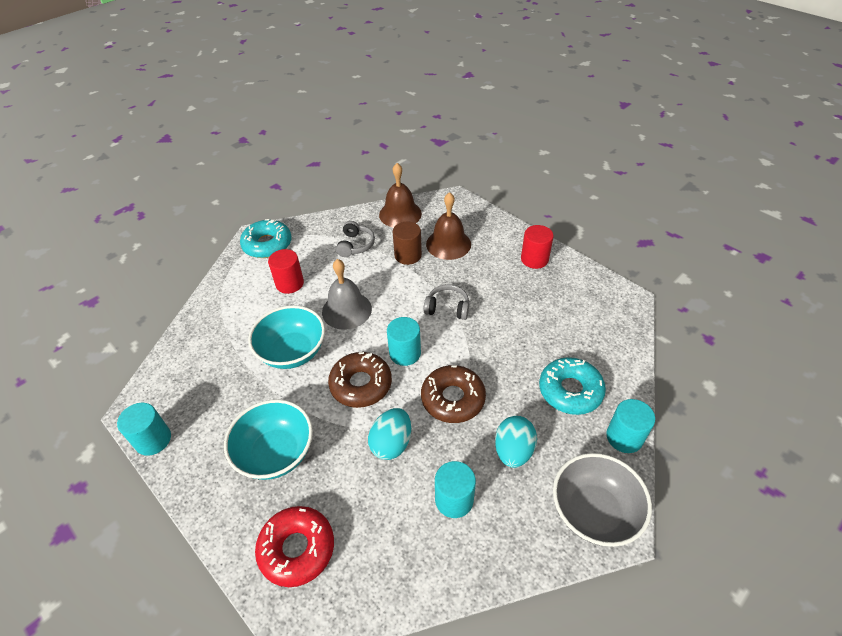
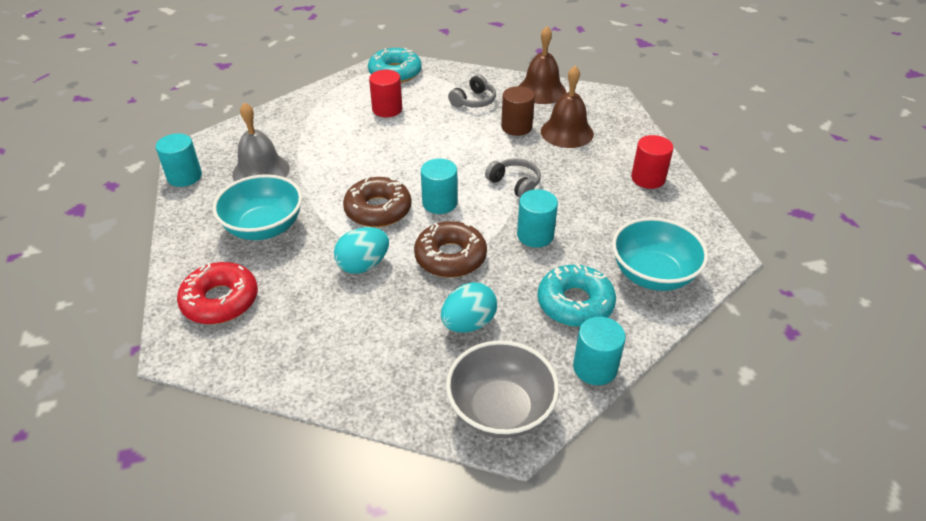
camera: 30 degrees right, 5 degrees down
(292, 352) = (343, 161): turquoise bowl -> turquoise bowl (652, 274)
(346, 310) = (418, 148): grey bell -> grey bell (261, 171)
(454, 499) = (378, 332): turquoise cylinder -> turquoise cylinder (535, 235)

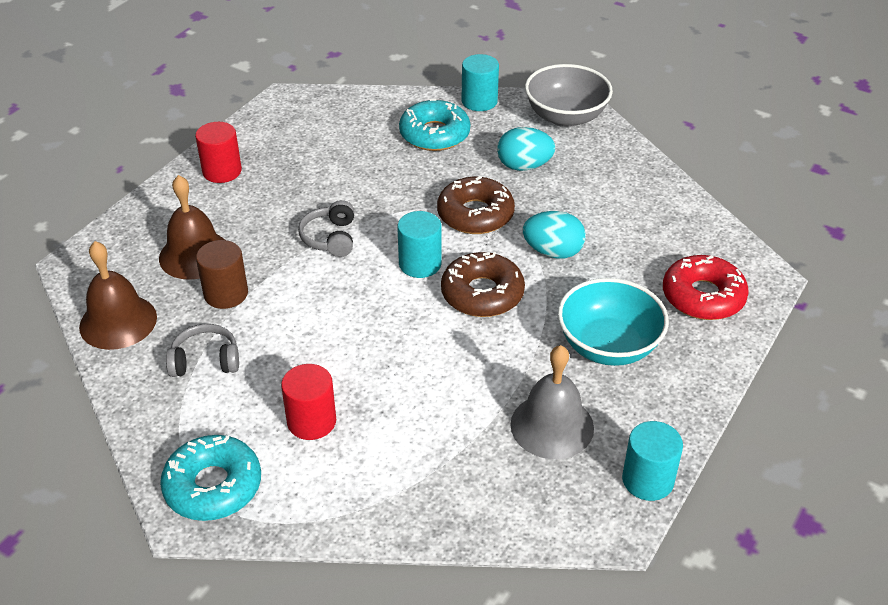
camera: 135 degrees left, 0 degrees up
(535, 235) = (386, 189): turquoise cylinder -> none
(652, 274) = (354, 117): turquoise bowl -> none

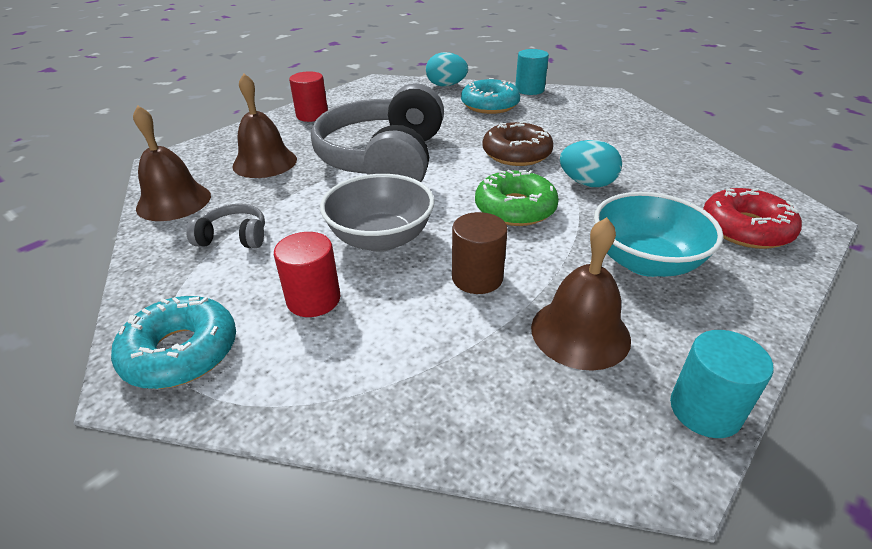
camera: 10 degrees right, 5 degrees down
(226, 294) = (277, 190): brown cylinder -> brown cylinder (477, 278)
(330, 238) = (384, 160): grey headphones -> grey headphones, size x2.48
(420, 264) = (459, 182): turquoise cylinder -> none
(482, 294) = (515, 208): brown donut -> green donut
(524, 166) = (563, 127): turquoise egg -> turquoise egg (446, 85)
(552, 426) = (580, 332): grey bell -> brown bell
(565, 117) = (601, 101): grey bowl -> grey bowl (381, 238)

